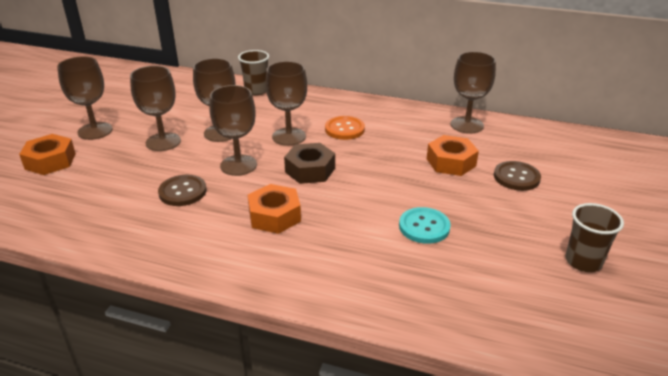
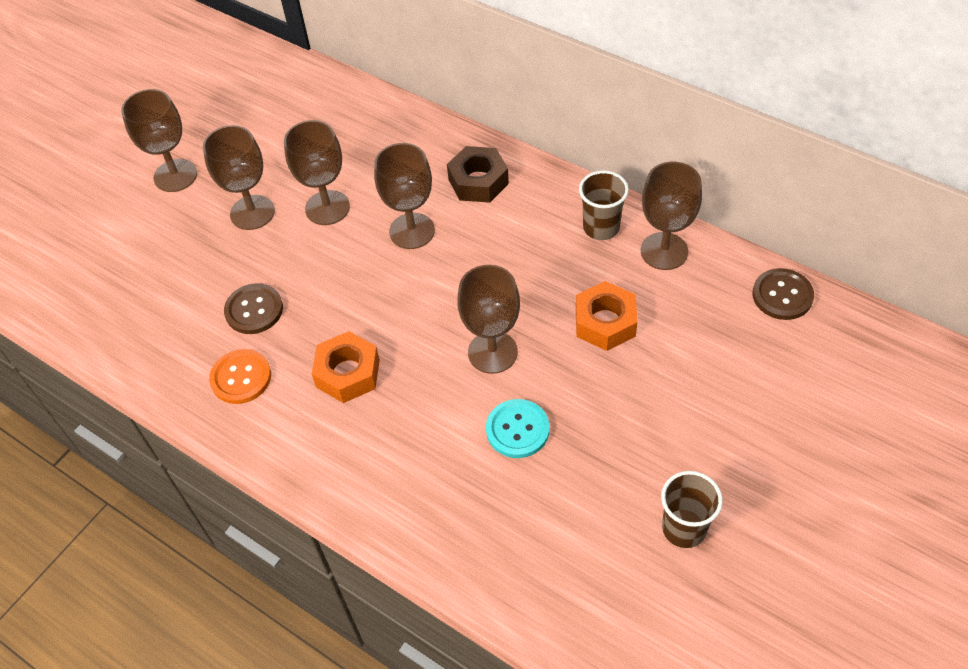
camera: 20 degrees right, 20 degrees up
(50, 161) = (115, 225): orange nut -> none
(238, 165) = (332, 275): brown goblet -> brown goblet (492, 352)
(256, 91) = (399, 124): brown cup -> brown cup (601, 227)
(310, 170) = (416, 301): brown nut -> brown nut (478, 181)
(344, 129) = (490, 229): orange button -> orange button (241, 378)
(516, 177) = (679, 368): brown button -> brown button (782, 295)

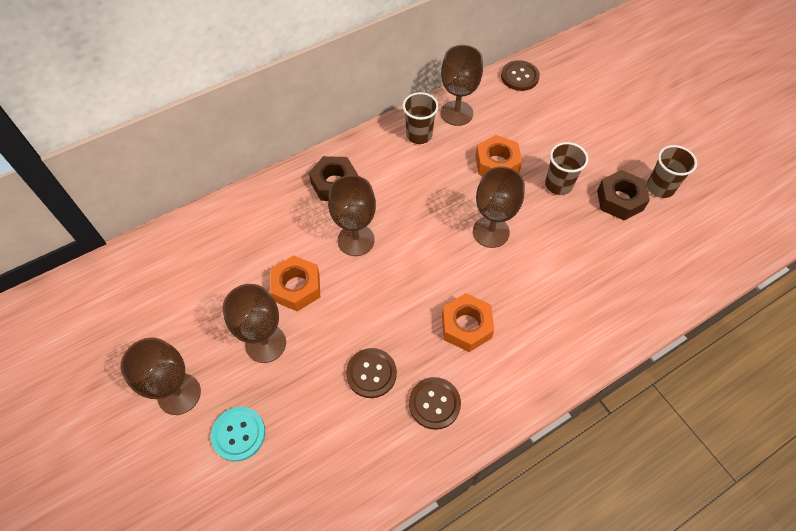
camera: 70 degrees left, 5 degrees up
(241, 378) = (434, 403): orange button -> brown button
(327, 208) = (296, 287): brown goblet -> orange nut
(517, 429) = (559, 241): turquoise button -> turquoise button (238, 434)
(612, 401) = (558, 185): none -> brown cup
(629, 482) = (620, 200): none -> brown nut

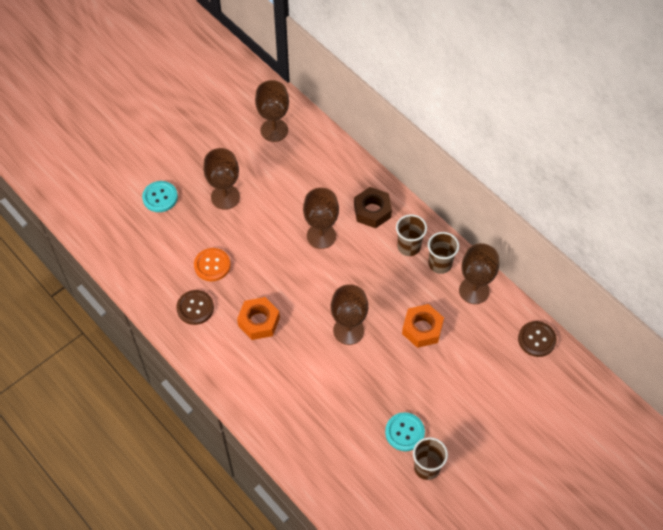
camera: 80 degrees right, 0 degrees up
(179, 394) = (182, 158): brown goblet -> brown goblet (274, 130)
(296, 287) = (272, 206): orange nut -> none
(371, 373) = (212, 265): brown button -> orange button
(558, 185) = (410, 380): brown cup -> brown cup (409, 247)
(620, 200) = (404, 432): brown nut -> turquoise button

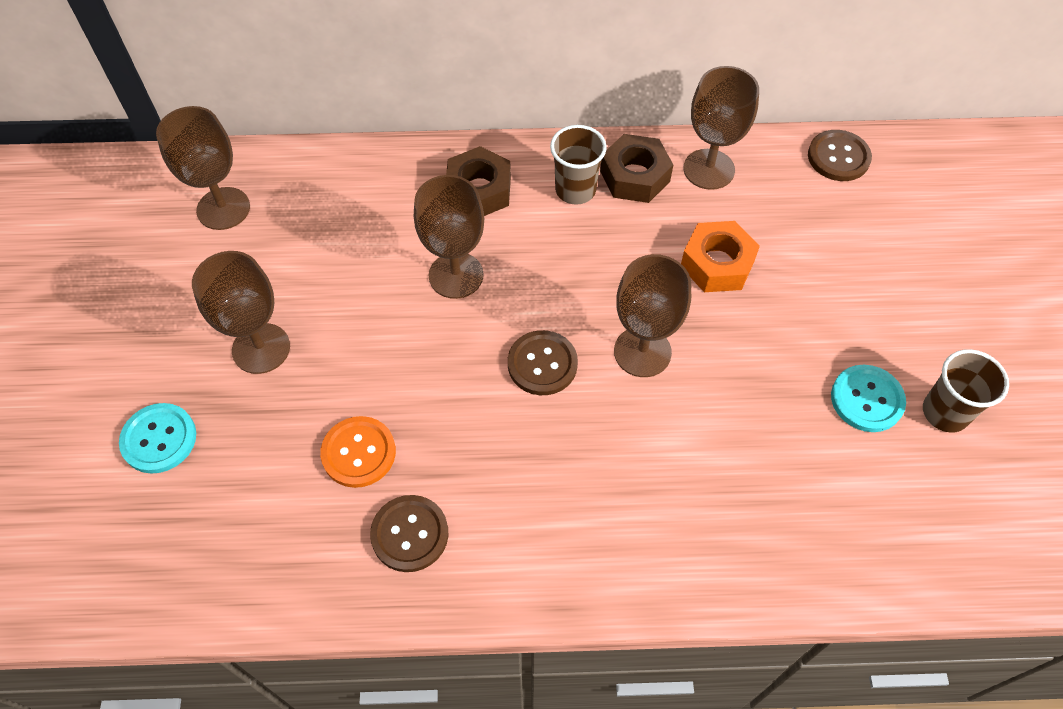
camera: 50 degrees left, 0 degrees up
(259, 321) = (520, 459): orange nut -> none
(308, 298) = (542, 364): none -> brown button
(440, 264) = (635, 176): brown cup -> brown nut

